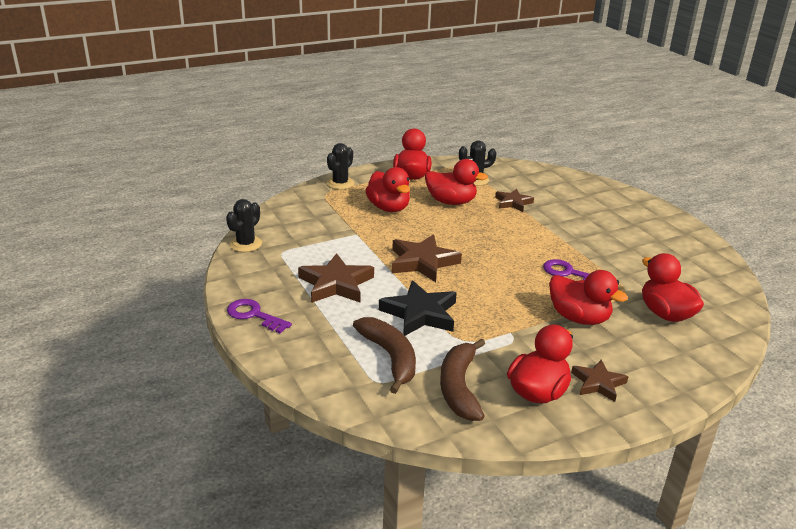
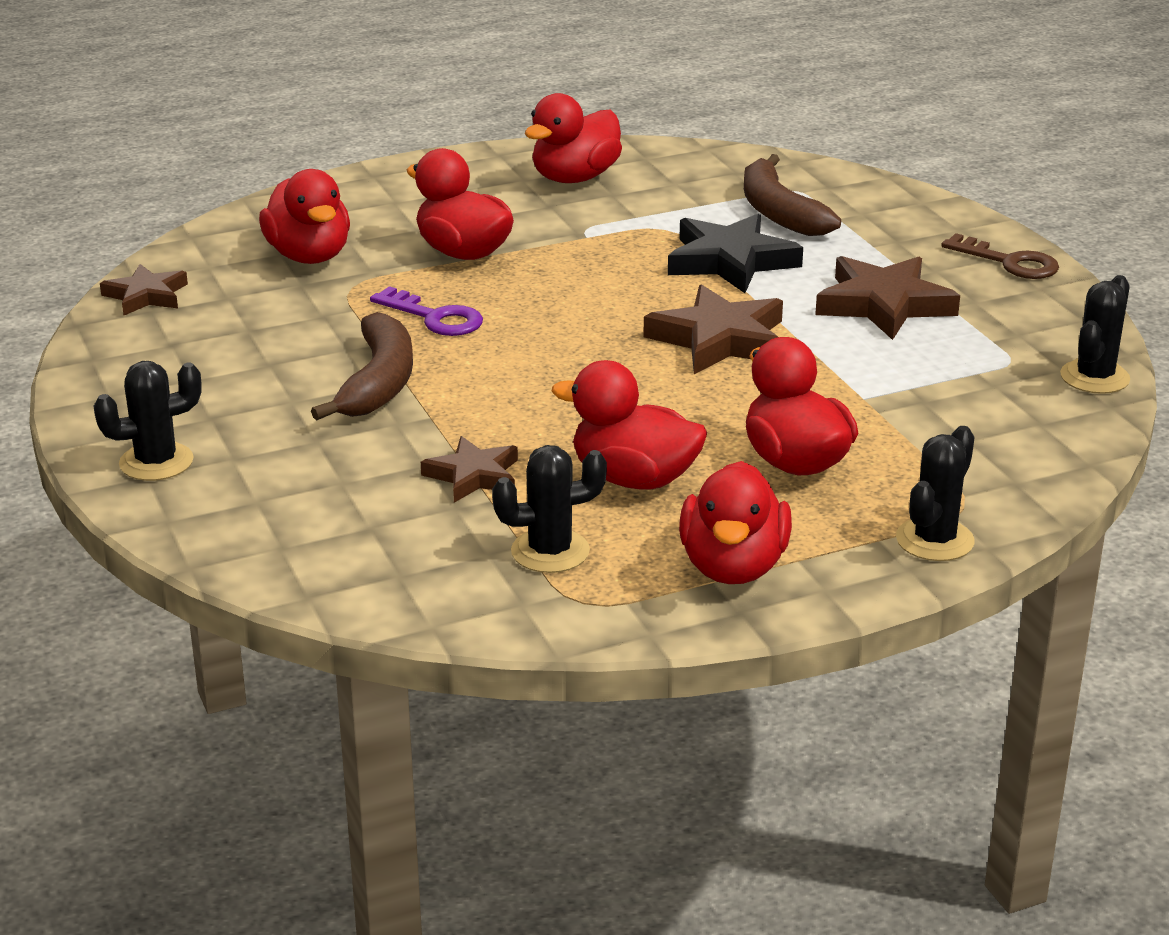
camera: 175 degrees left, 0 degrees up
(254, 315) = (1009, 262): purple key -> brown key
(459, 387) = (682, 183): brown banana -> brown banana (378, 383)
(598, 383) = (485, 184): brown star -> brown star (146, 296)
(637, 207) = (156, 462): none -> black cactus

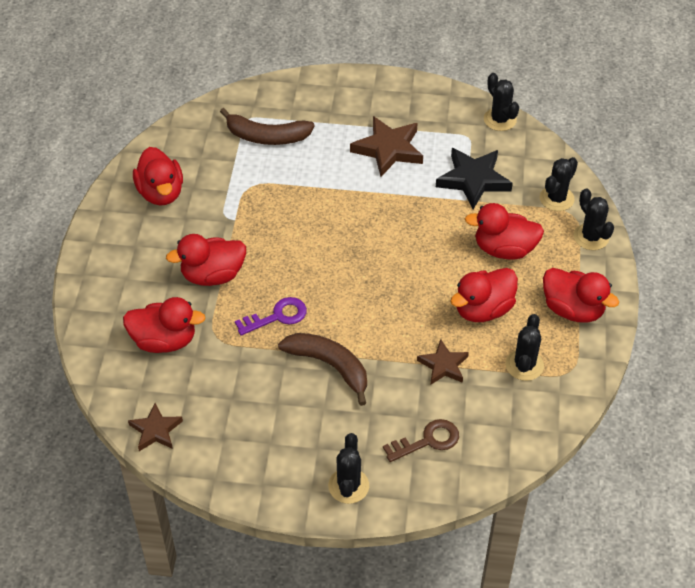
camera: 60 degrees left, 20 degrees up
(720, 339) = (379, 221): brown star -> none
(731, 261) = (304, 179): black star -> black star (473, 180)
(982, 480) = (556, 198): none -> black cactus
(1009, 262) = (380, 88): brown key -> brown key (427, 441)

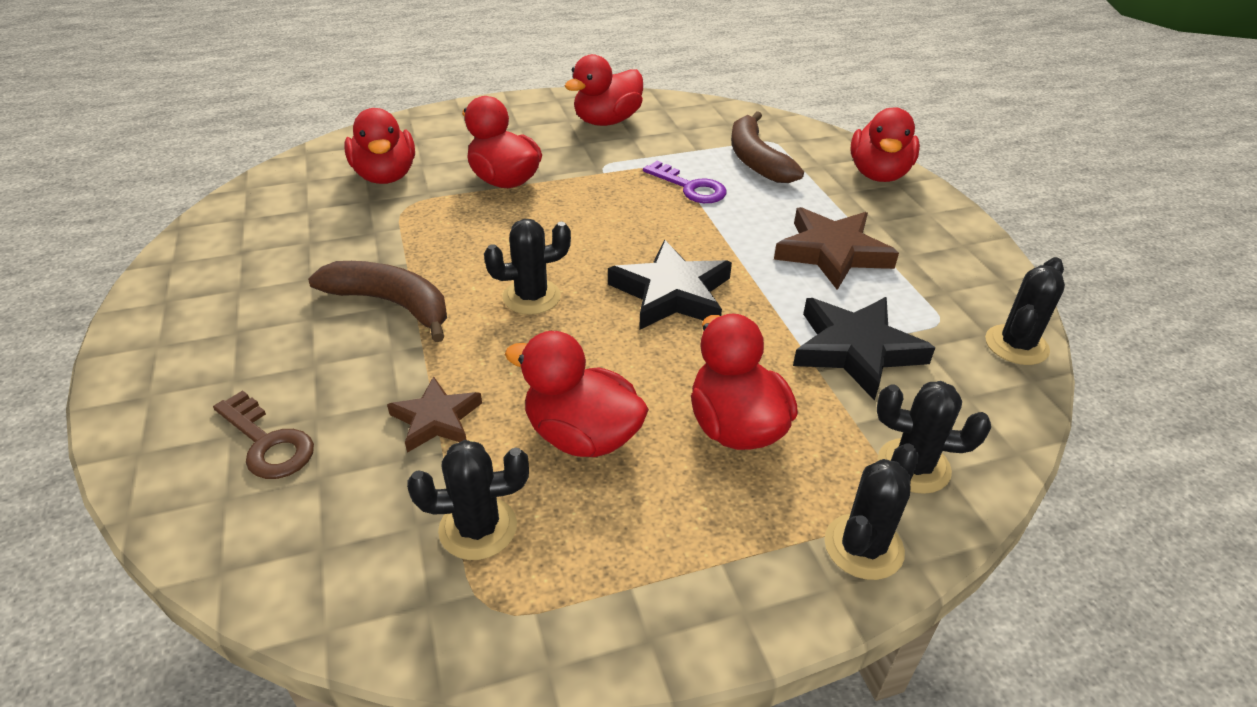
camera: 65 degrees right, 10 degrees down
(156, 430) = (245, 204): brown star -> none
(277, 316) = (461, 240): purple key -> purple key (690, 187)
(329, 366) = (391, 304): brown banana -> brown banana turned 75 degrees counterclockwise
(348, 486) = (165, 379): black cactus -> black cactus (531, 297)
(388, 234) = (672, 293): none -> black star
(572, 309) = (654, 568): red duck -> red duck (878, 174)

